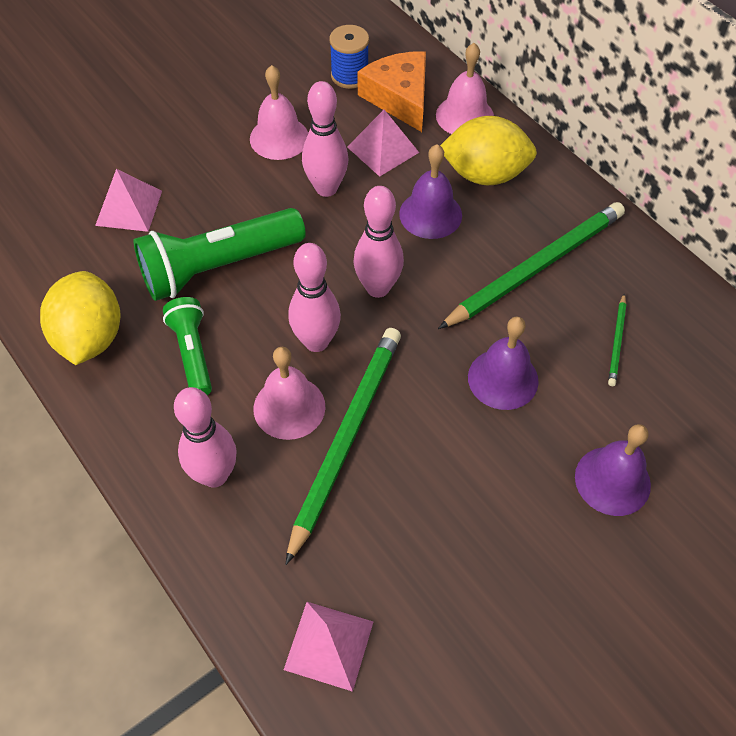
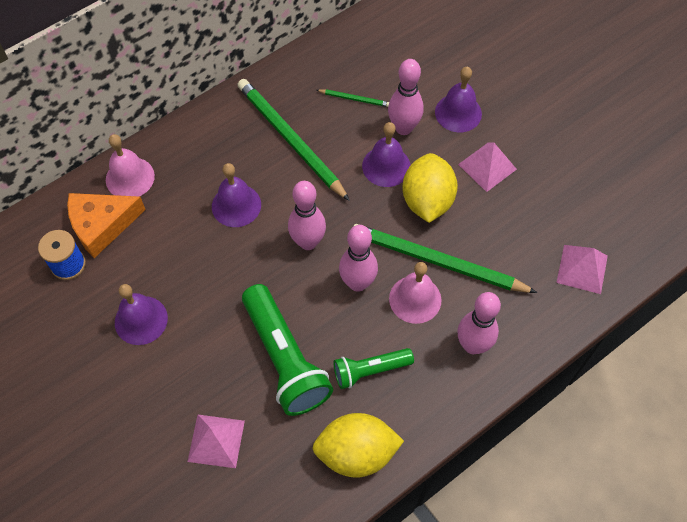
camera: 90 degrees left, 5 degrees up
(279, 138) = (141, 320): pink bell -> purple bell
(326, 188) = (204, 280): pink bowling pin -> pink bowling pin (403, 128)
(383, 149) = (163, 238): pink pyramid -> pink pyramid (487, 166)
(484, 174) = (197, 167): yellow lemon -> yellow lemon (427, 201)

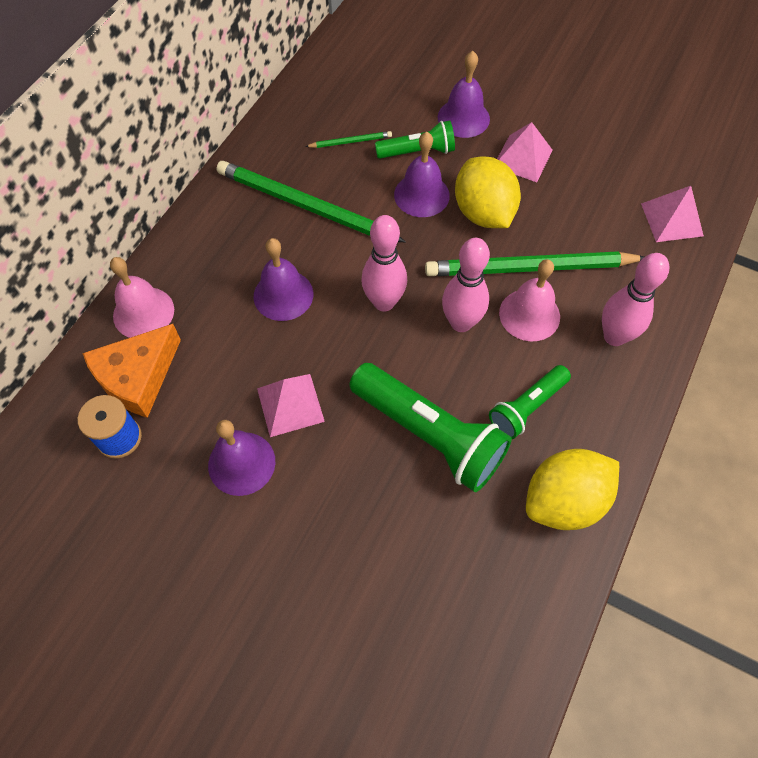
camera: 25 degrees left, 0 degrees up
(216, 440) = (404, 559): pink pyramid -> pink pyramid (290, 404)
(403, 128) = (417, 152): pink bowling pin -> green flashlight

